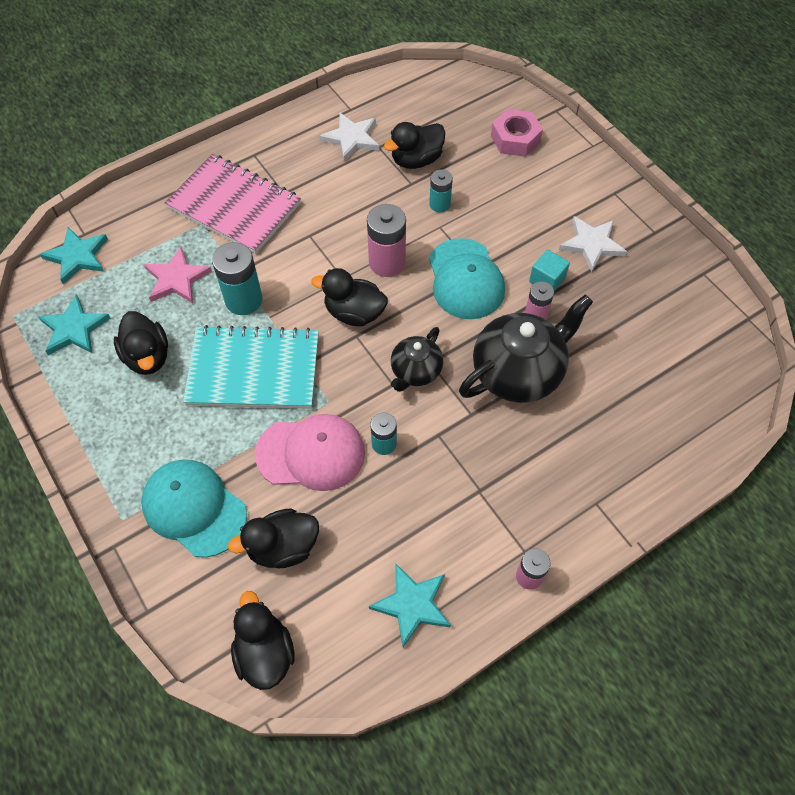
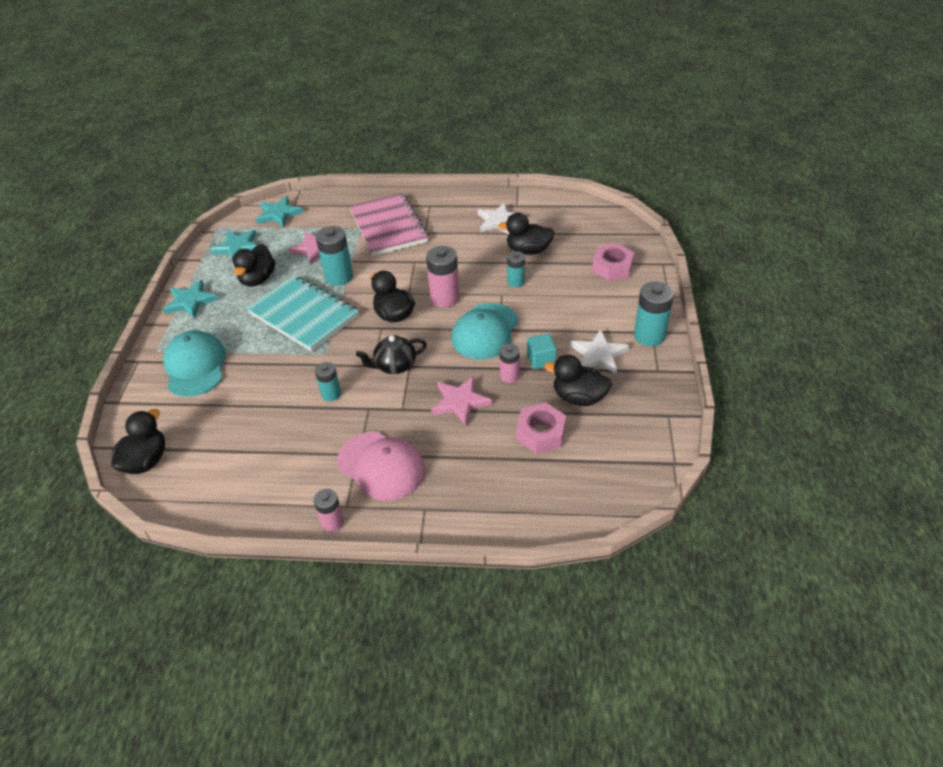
camera: 40 degrees right, 15 degrees down
(283, 547) = (216, 414): black duck -> black duck (578, 397)
(311, 453) = (285, 375): pink cap -> pink cap (381, 466)
(412, 604) = (248, 490): turquoise star -> turquoise star (190, 301)
(518, 372) = (460, 402): black teapot -> pink star
(615, 198) = (649, 335): none -> turquoise battery
(620, 359) = (540, 433): none -> pink nut

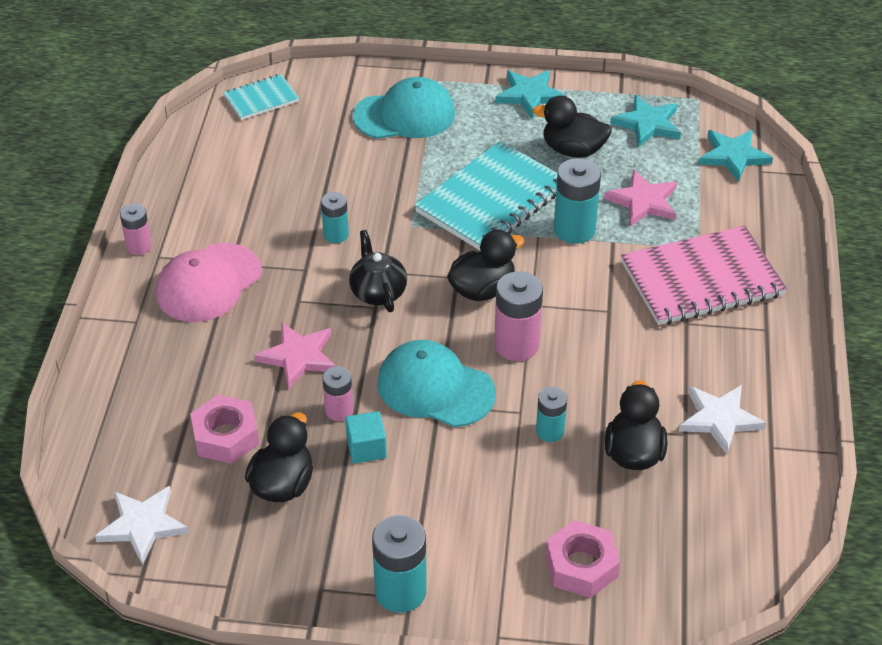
camera: 90 degrees right, 0 degrees up
(146, 461) = (261, 99): black duck -> turquoise notebook
(598, 354) = (367, 519): white star -> white star (143, 525)

